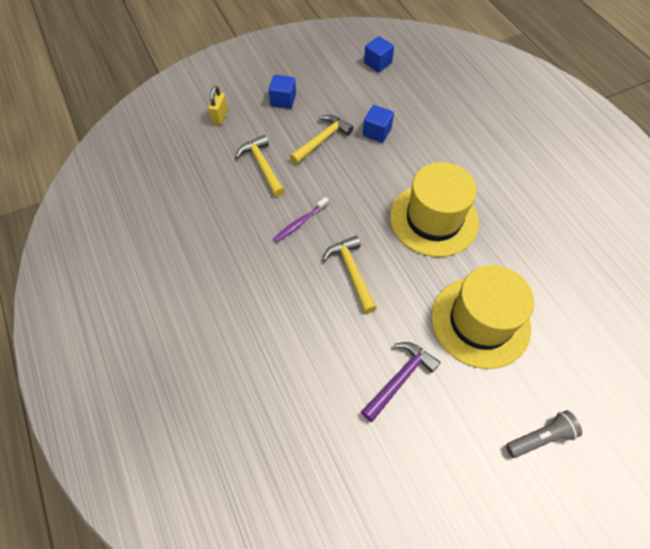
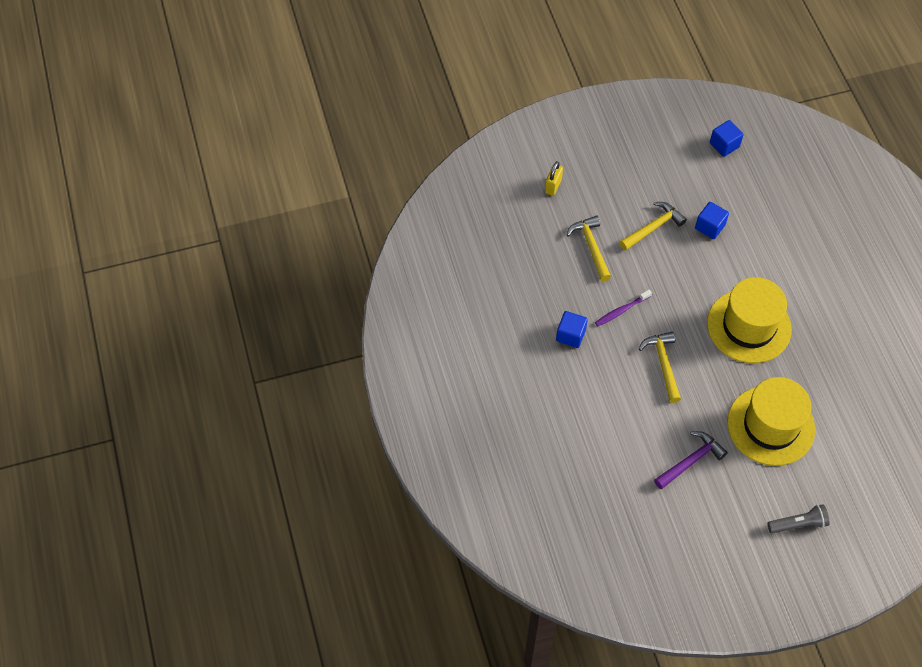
camera: 10 degrees right, 0 degrees up
(283, 100) = (619, 176): blue cube -> blue cube (570, 335)

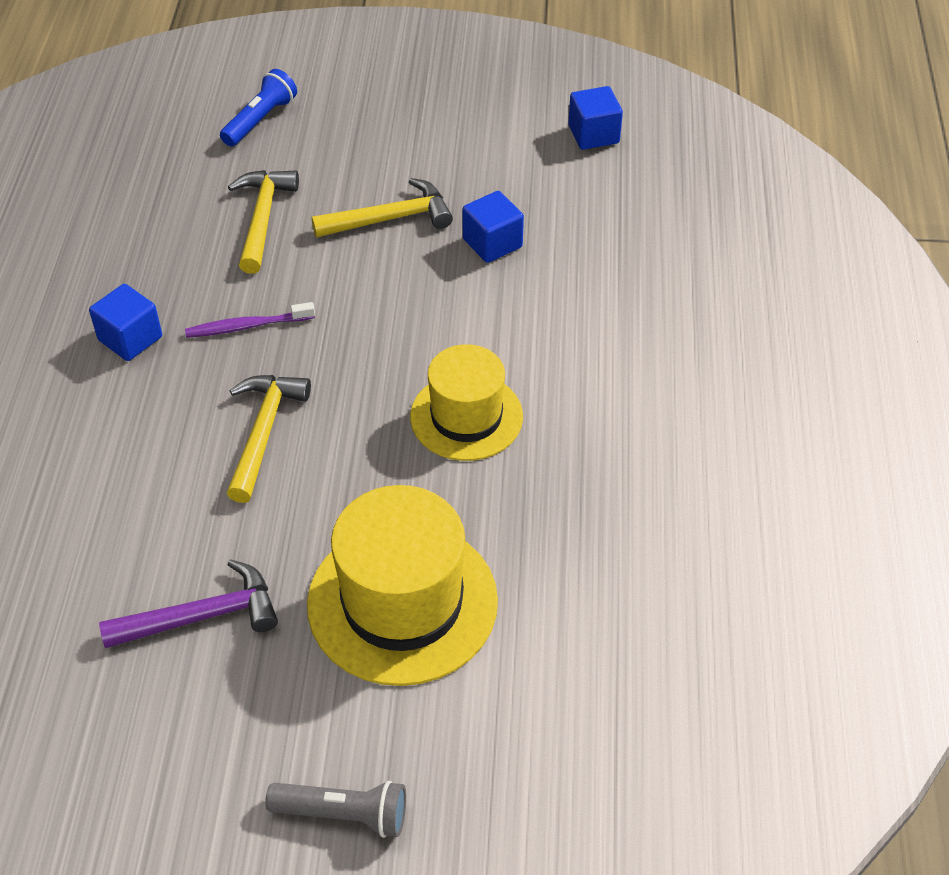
camera: 20 degrees right, 10 degrees down
(553, 186) = (260, 120): yellow padlock -> blue flashlight
(749, 326) = (466, 416): yellow hat -> yellow hat, size x0.65

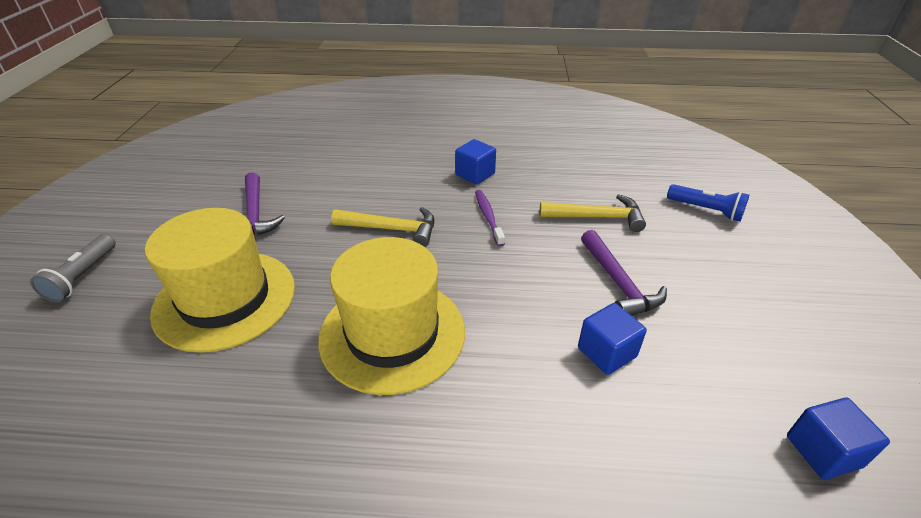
camera: 90 degrees right, 10 degrees down
(390, 218) = (618, 283): yellow hammer -> purple hammer
(466, 416) = (392, 333): yellow hat -> yellow hat, size x1.53

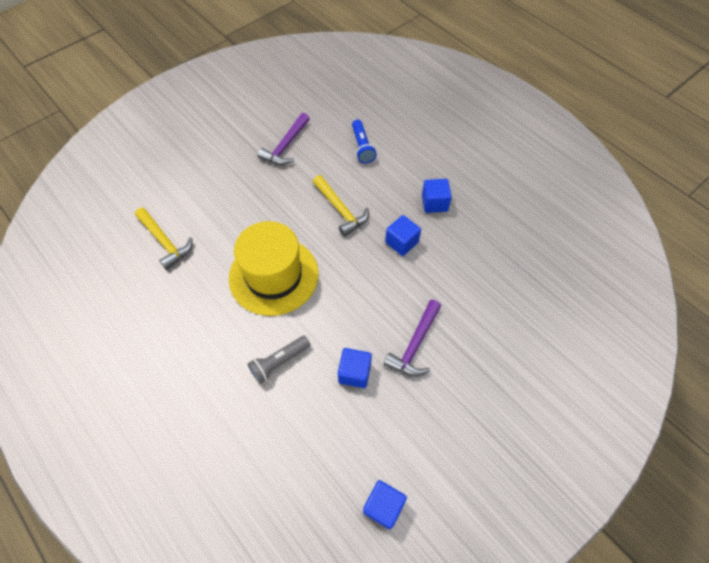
camera: 45 degrees right, 20 degrees up
(83, 276) = (185, 134): grey flashlight -> grey flashlight (279, 362)
(225, 299) = (226, 195): yellow hat -> none
(488, 217) = (401, 242): purple toothbrush -> blue cube
(597, 217) = (466, 294): yellow hammer -> yellow hammer (165, 242)
(706, 210) = (547, 348): blue flashlight -> blue flashlight (362, 147)

